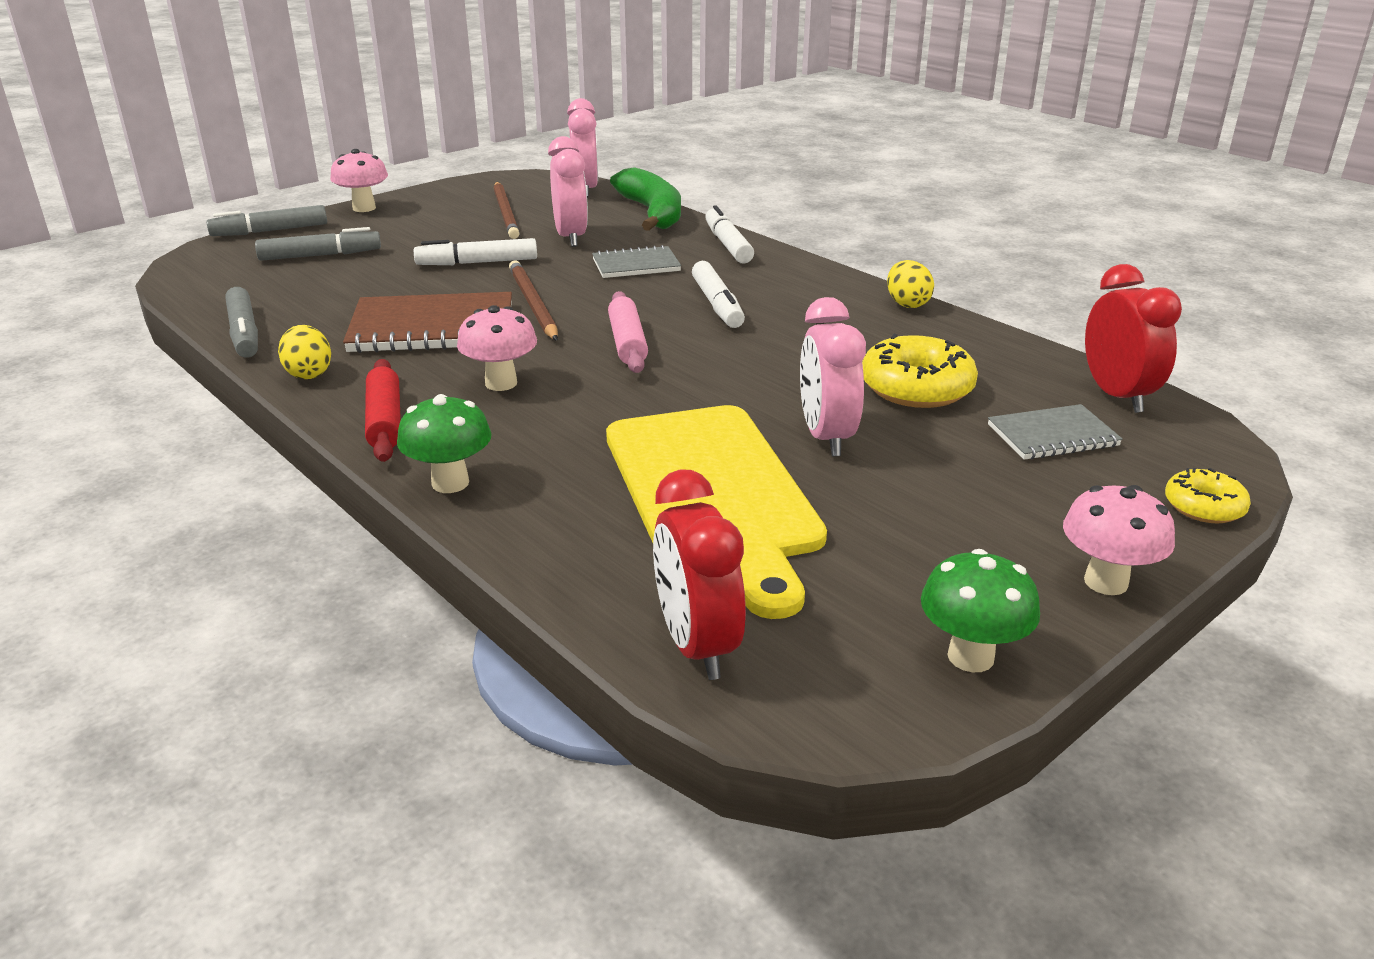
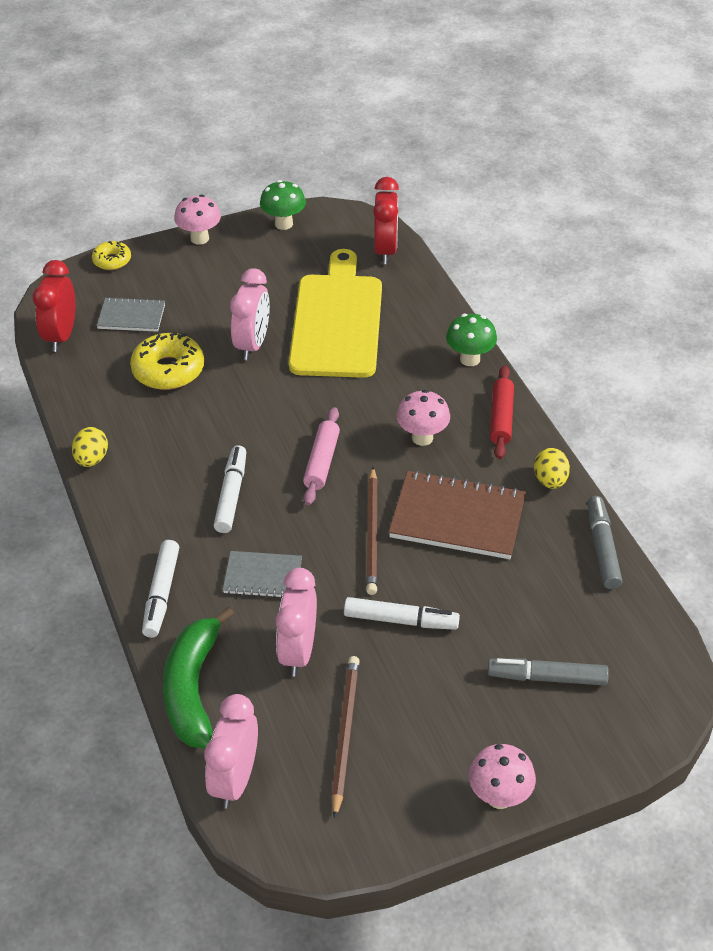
camera: 160 degrees left, 15 degrees up
(270, 231) = (602, 757): grey marker -> none

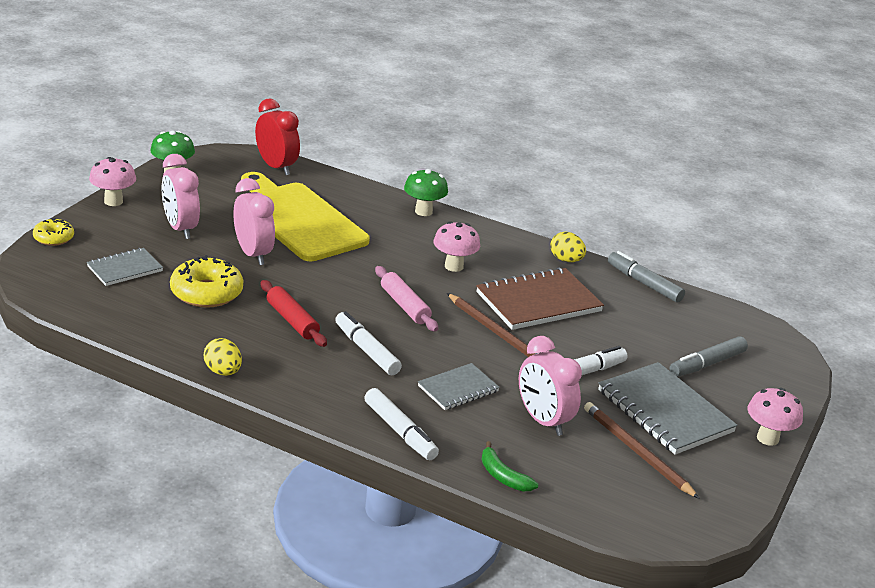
camera: 45 degrees left, 15 degrees down
(61, 336) = (78, 302): red clock -> none
(193, 688) = (503, 476): green banana -> green banana, size x0.51
(235, 780) = (606, 514): pink clock -> pink clock (180, 228)
(430, 706) = (665, 411): none -> grey notebook
(501, 418) = (489, 237): red rolling pin -> red rolling pin (292, 321)

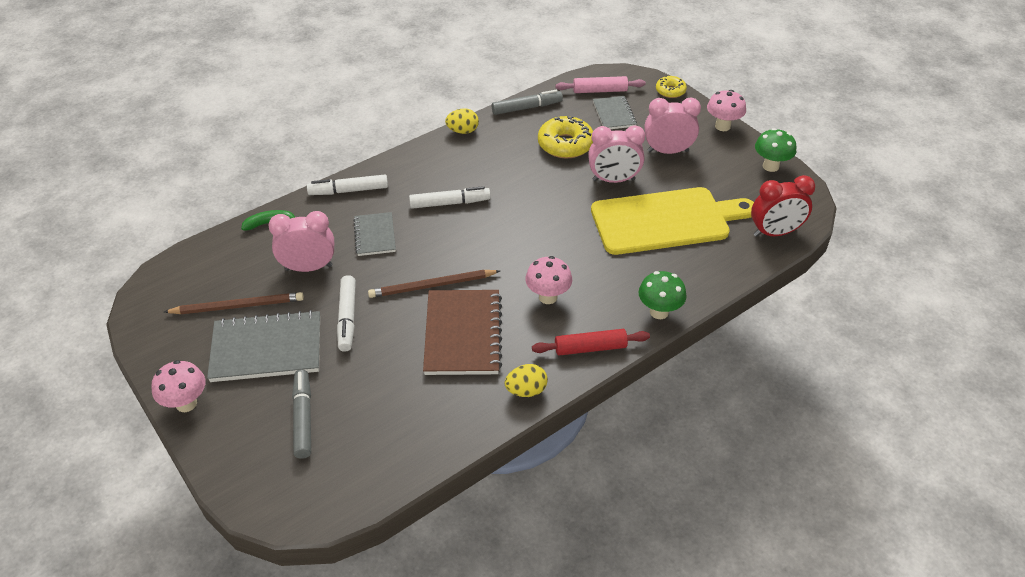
camera: 120 degrees right, 15 degrees up
(292, 321) = (508, 176): red rolling pin -> red rolling pin (590, 348)
(405, 306) = (499, 243): pink rolling pin -> pink rolling pin (600, 91)
(644, 283) = (455, 439): grey marker -> grey marker (527, 108)

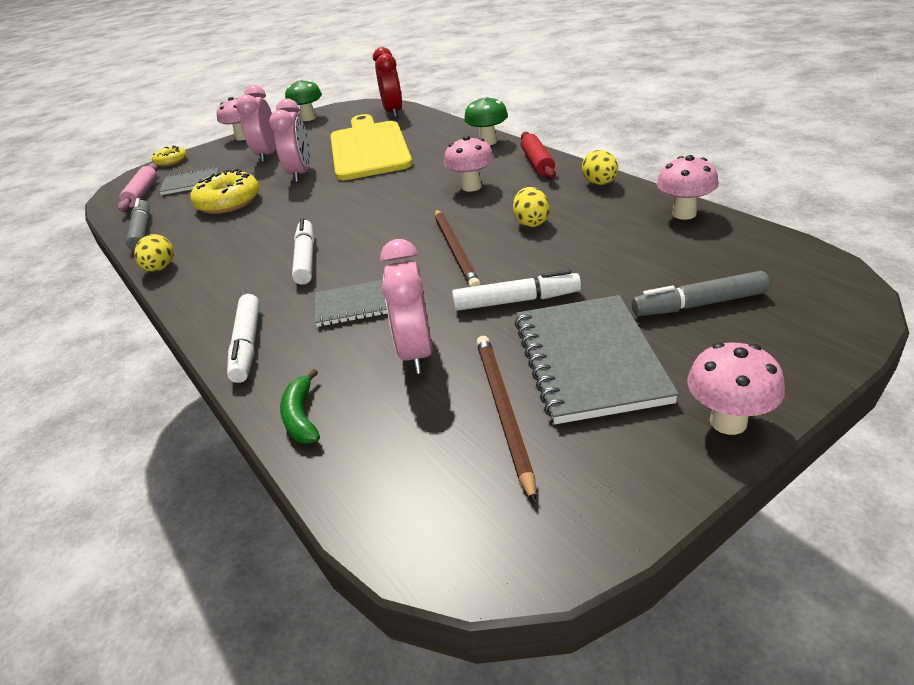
camera: 85 degrees left, 10 degrees down
(443, 441) = (684, 214): none -> pink mushroom
(462, 334) = (531, 222): brown notebook -> yellow egg

